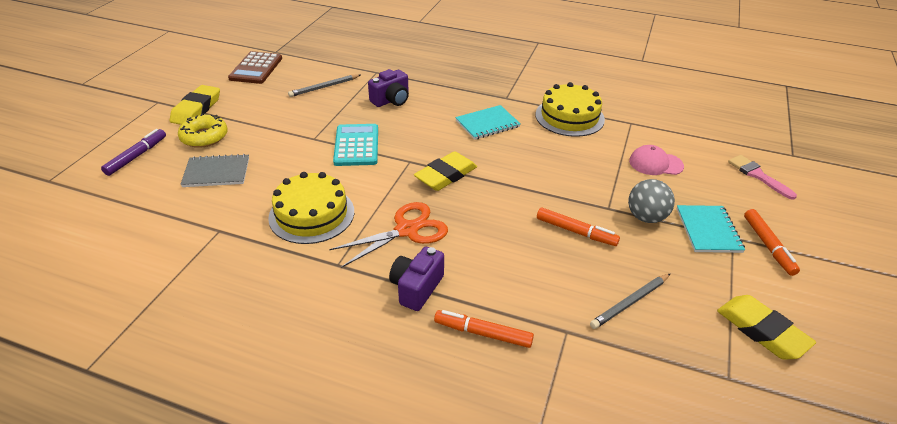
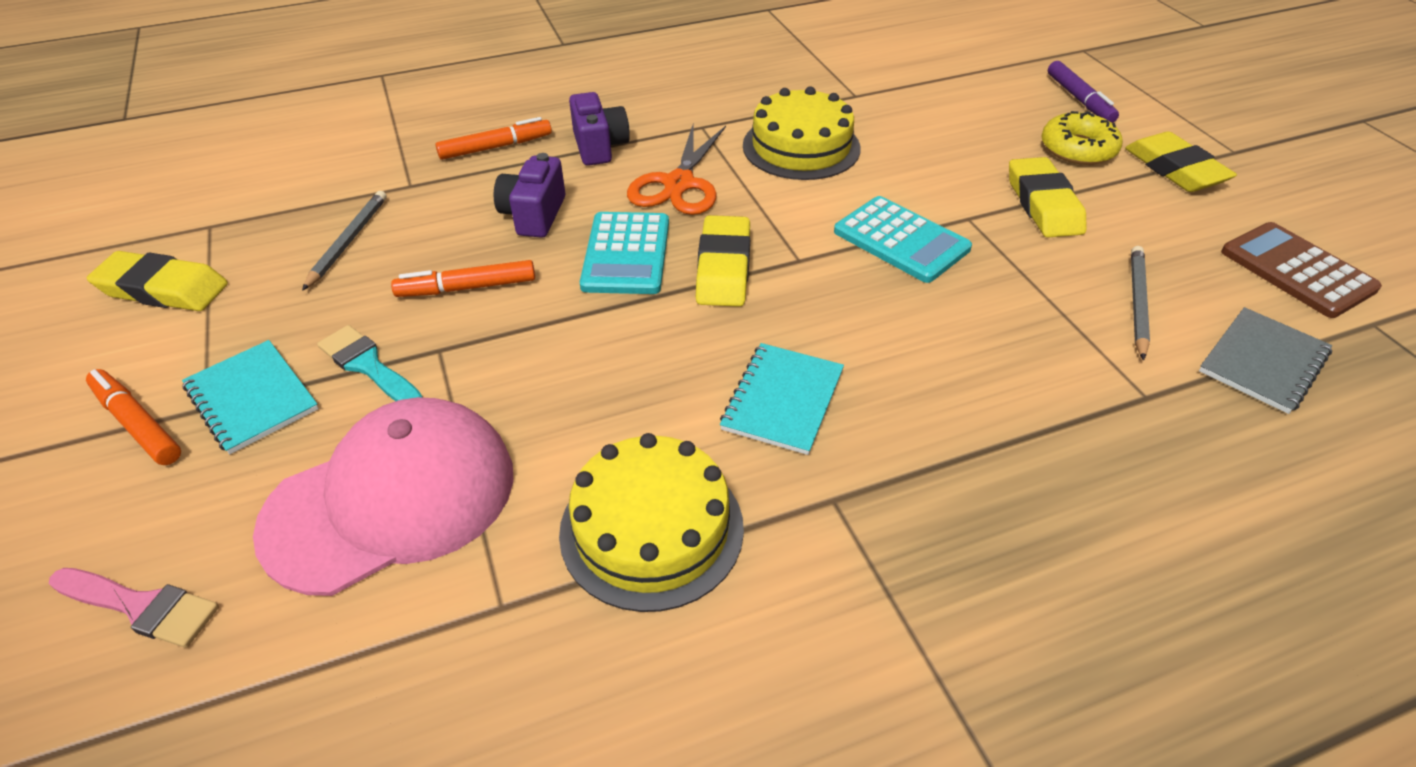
camera: 140 degrees right, 5 degrees up
(216, 172) = (973, 128): grey notebook -> grey notebook (1263, 362)
(275, 127) = (1043, 204): none -> yellow eraser
(391, 100) = (1001, 346): purple camera -> purple camera (534, 215)
(481, 206) = (626, 254): none -> turquoise calculator
(646, 217) = (368, 366): grey ball -> turquoise brush
(655, 163) = (391, 500): pink cap -> pink cap, size x2.02

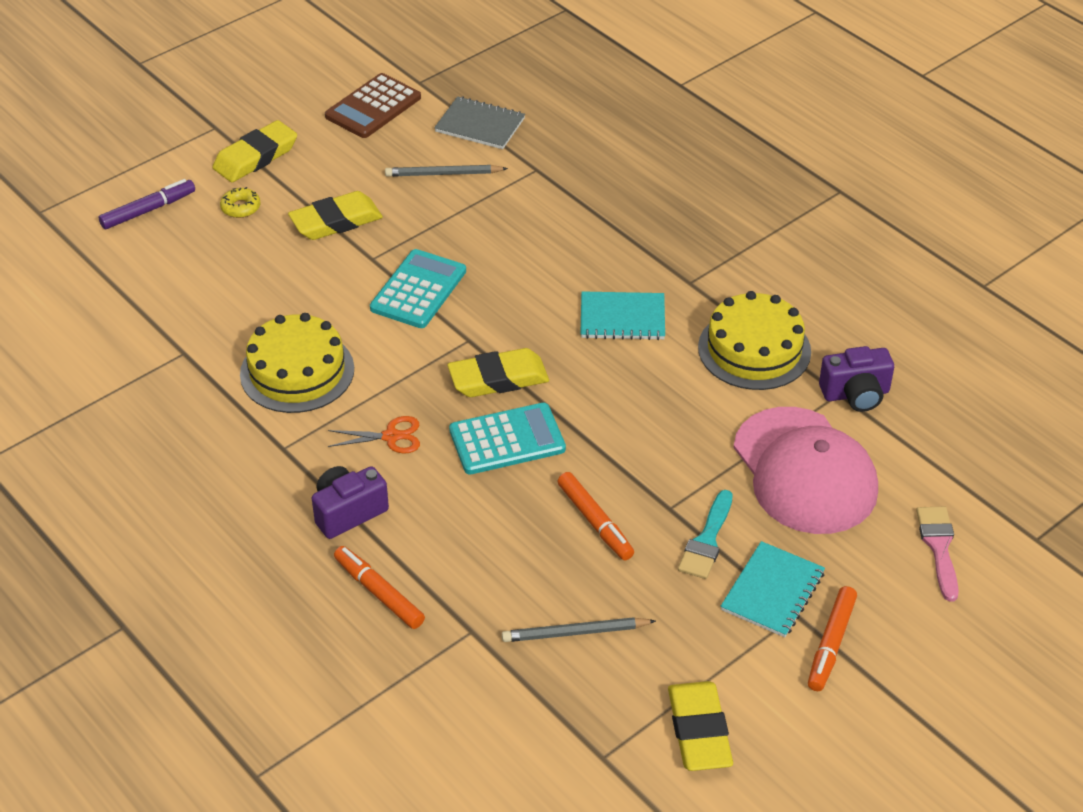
camera: 110 degrees left, 0 degrees up
(391, 500) = (804, 471): pink cap -> pink cap turned 150 degrees counterclockwise
(534, 215) = (480, 518): purple camera -> purple camera (855, 394)
(679, 184) = (391, 436): orange scissors -> orange scissors, size x0.59
(1078, 149) = (240, 207): yellow donut -> yellow donut, size x0.60

